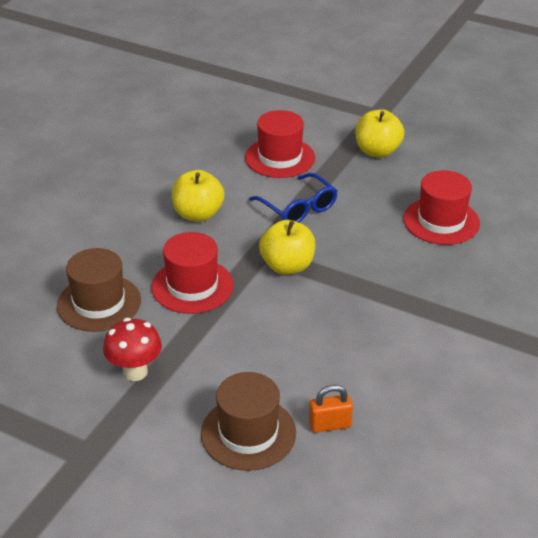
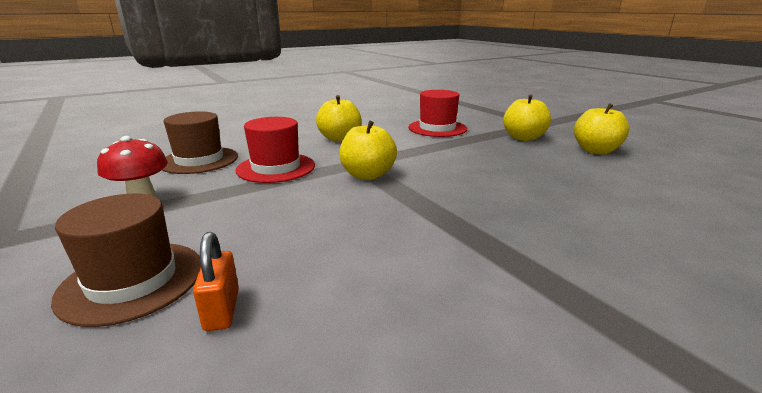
camera: 30 degrees right, 15 degrees down
(298, 208) = (420, 150): blue glasses -> none
(330, 425) = (222, 310): orange padlock -> orange padlock turned 60 degrees clockwise
(441, 221) = (553, 182): red hat -> none
(452, 156) = (596, 151): none -> yellow apple

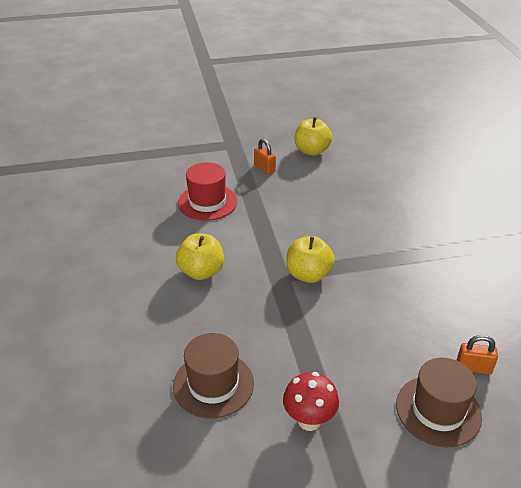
camera: 70 degrees left, 15 degrees up
(276, 168) = (265, 327): red hat -> none
(523, 138) = (264, 168): yellow apple -> orange padlock

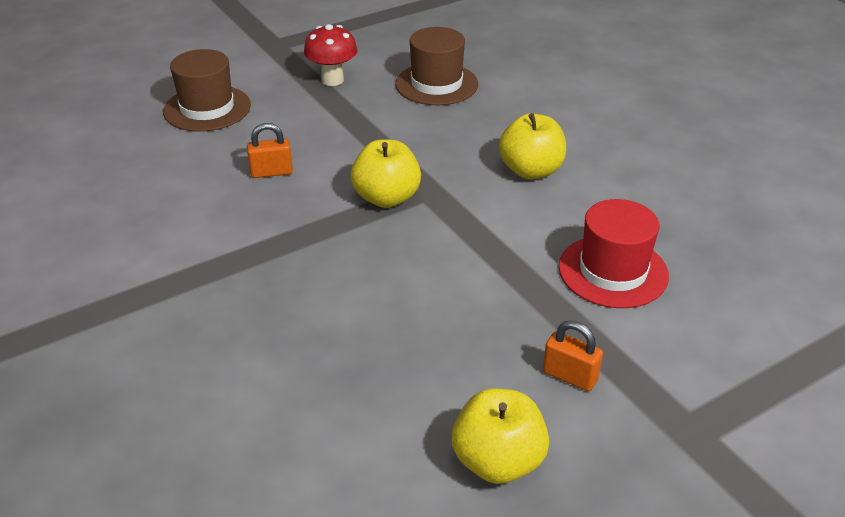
camera: 160 degrees right, 0 degrees up
(473, 367) = (164, 147): orange padlock -> orange padlock (271, 172)

